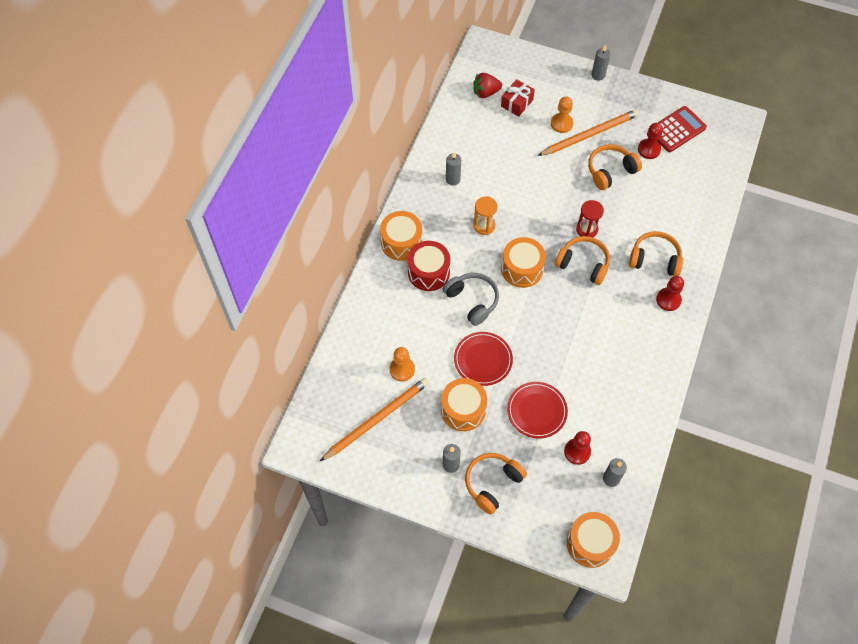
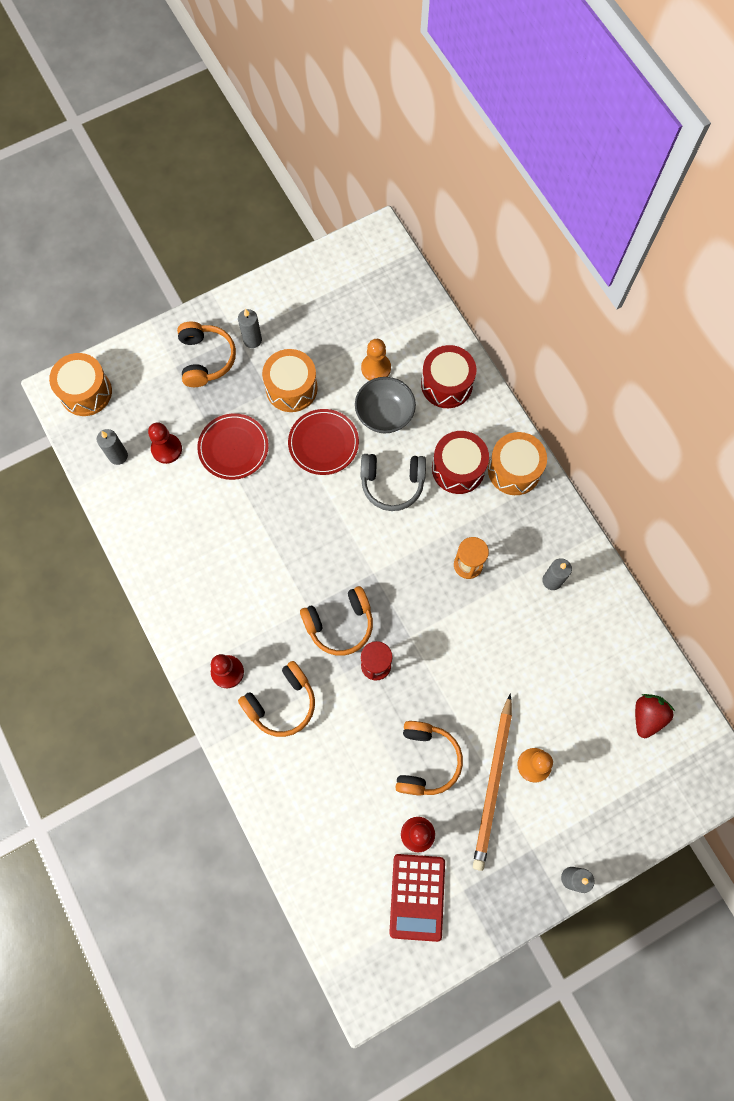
camera: 130 degrees right, 10 degrees up
(376, 319) = (446, 384): none -> red drum
(377, 419) = (347, 314): orange pencil -> none
(430, 339) = (384, 415): none -> grey bowl
(517, 103) = (604, 739): red gift -> none
(522, 269) = (386, 559): orange drum -> none

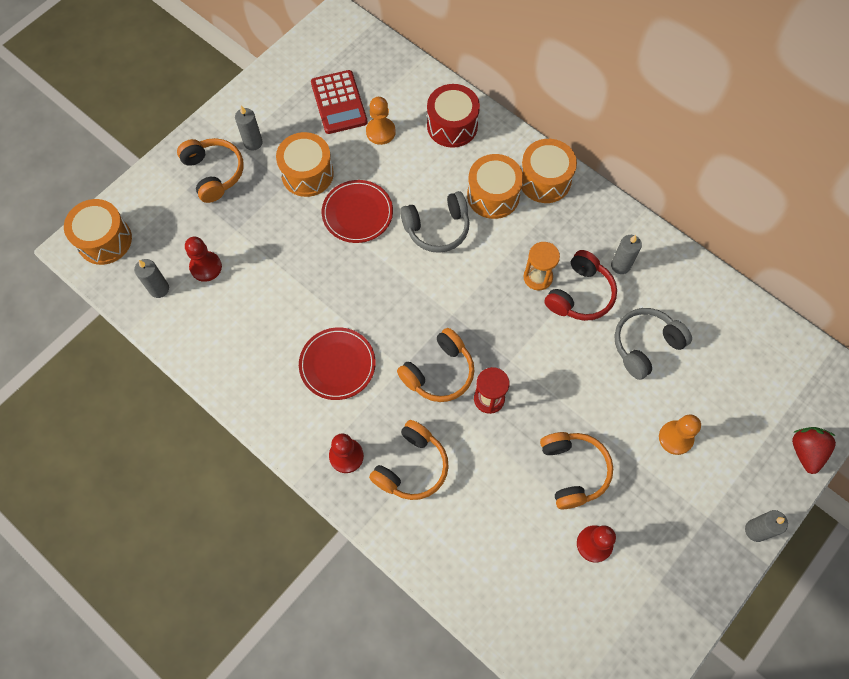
camera: 20 degrees left, 5 degrees down
(233, 448) = (271, 245): red plate -> red plate (337, 364)
(384, 415) = (405, 170): grey bowl -> none
(417, 897) = (619, 605): red calculator -> red calculator (339, 102)
(458, 469) = (493, 195): red drum -> orange drum
(493, 784) = (645, 470): orange pencil -> none
(501, 596) = (580, 294): none -> red headphones
(543, 667) = (645, 345): none -> grey headphones
(647, 716) = (758, 356): red strawberry -> red strawberry (805, 451)

